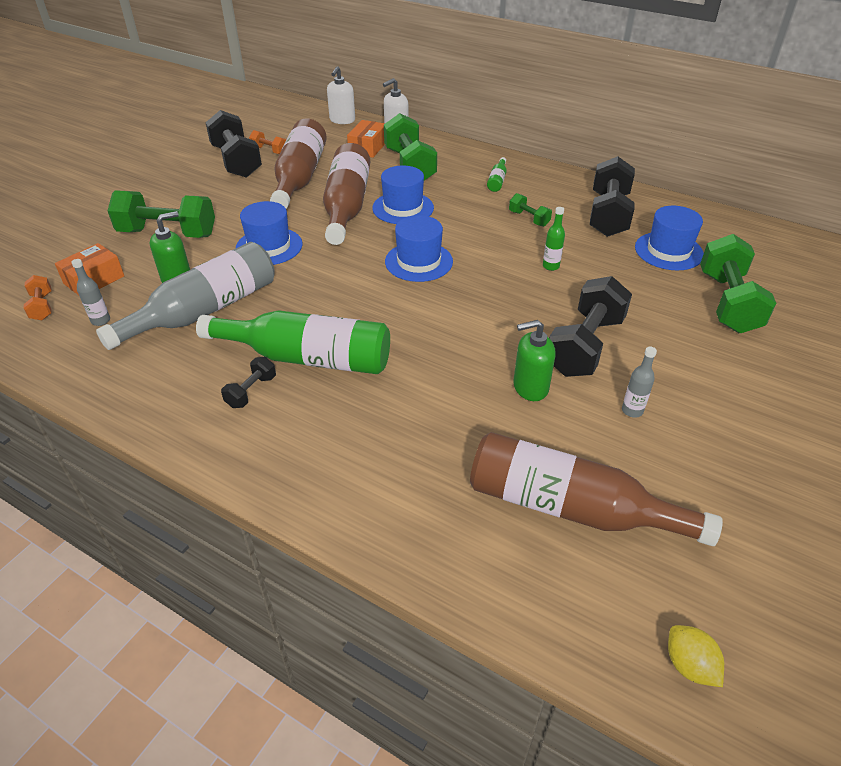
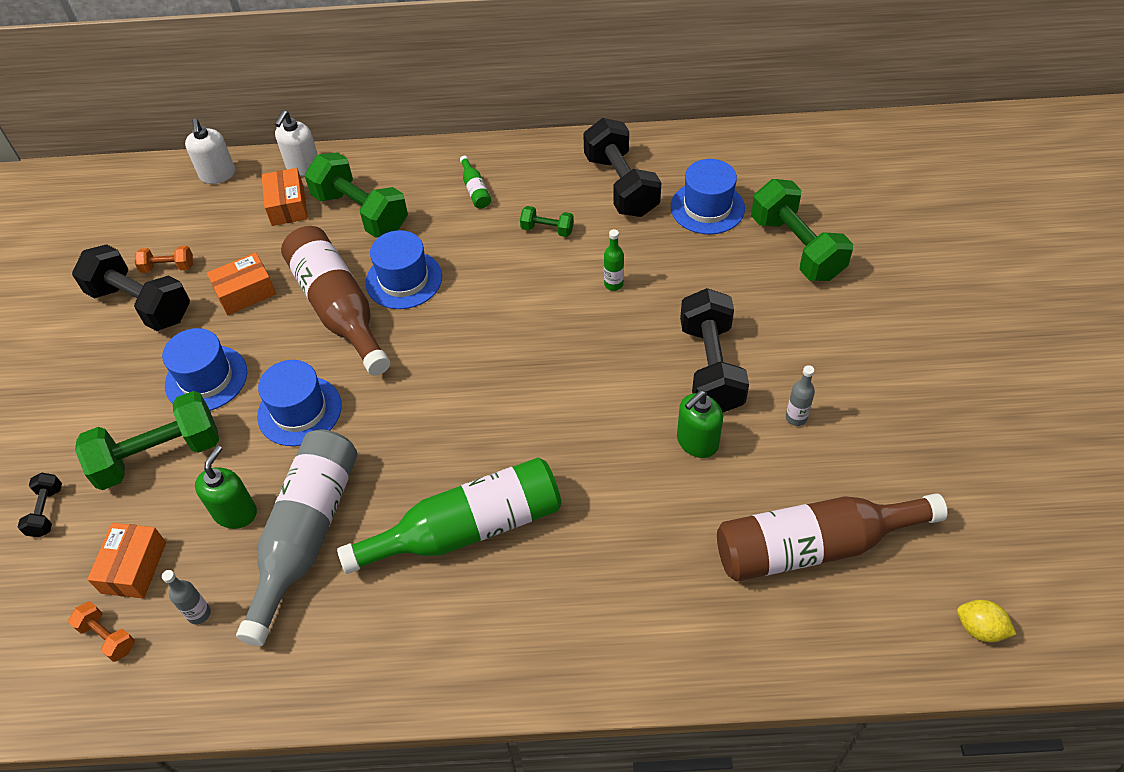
camera: 30 degrees left, 10 degrees up
(251, 391) = (446, 600): black dumbbell -> black dumbbell (46, 511)
(299, 178) = (245, 292): brown bottle -> orange box
(419, 261) = (480, 346): blue hat -> blue hat (206, 378)

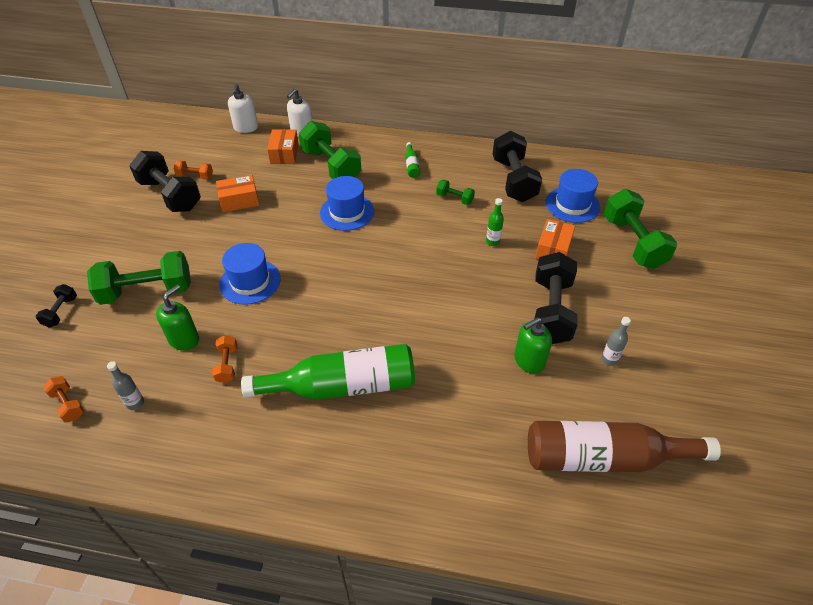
camera: 10 degrees right, 5 degrees down
(134, 567) = (103, 361): orange box -> orange box (553, 249)
(206, 378) = (195, 249): blue hat -> none
(306, 534) = (227, 365): grey bottle -> orange dumbbell
(338, 308) = (297, 222): brown bottle -> none
(979, 628) = (732, 556): yellow lemon -> none

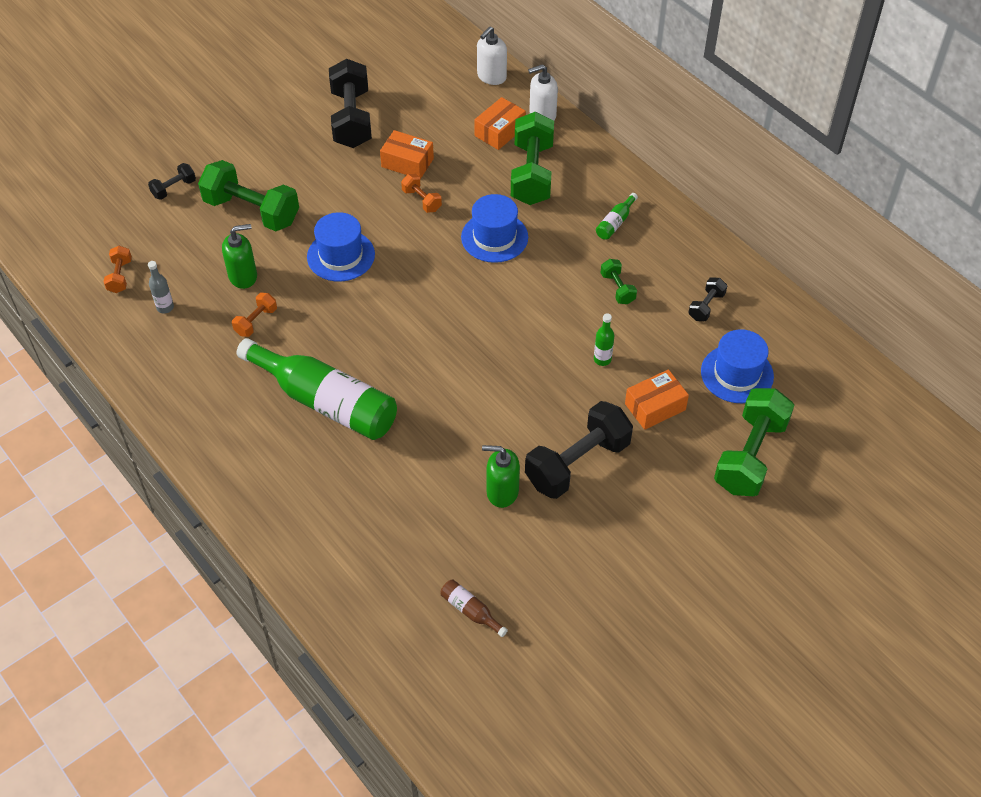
camera: 40 degrees right, 5 degrees up
(195, 176) = (392, 110): orange dumbbell -> orange dumbbell (421, 200)
(513, 180) = (706, 306): black dumbbell -> black dumbbell, size x0.47
(604, 458) = (470, 611): brown bottle -> brown bottle, size x0.40
(609, 359) = (576, 542): grey bottle -> none

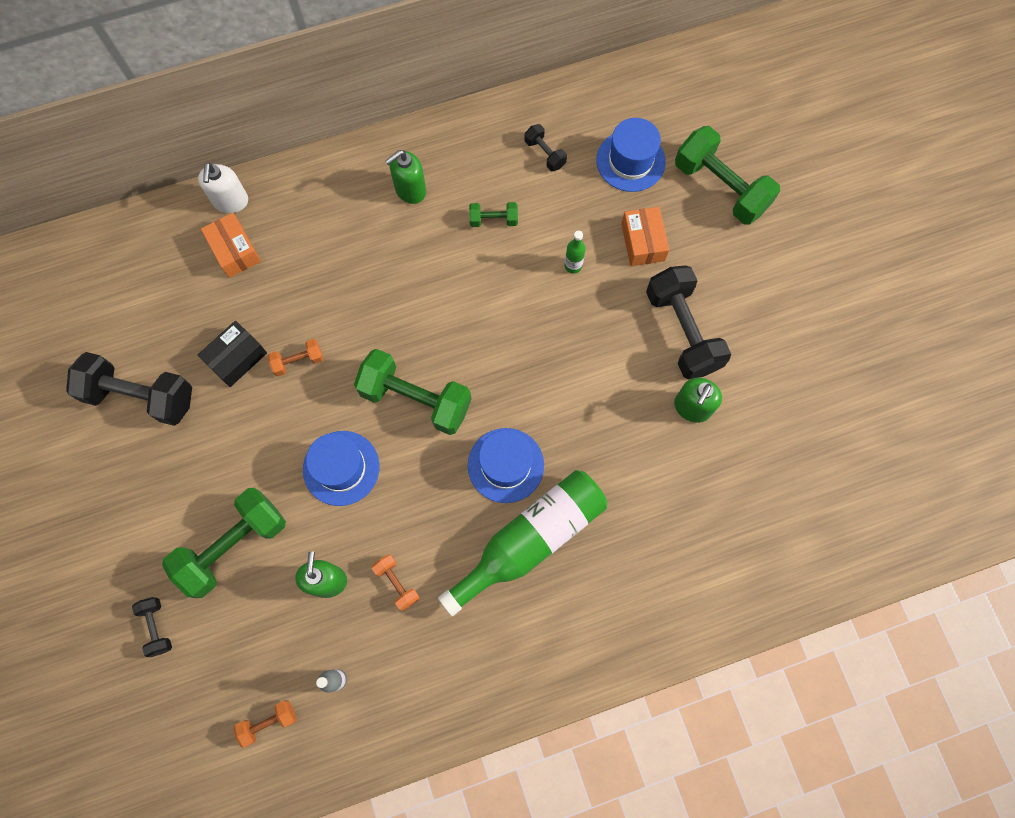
camera: 70 degrees left, 20 degrees up
(120, 276) = (268, 722): orange dumbbell -> orange dumbbell turned 45 degrees counterclockwise
(407, 162) = (236, 358): orange box -> black box
(470, 611) = (809, 478): brown bottle -> none
(491, 76) = (147, 230): white soap dispenser -> none
(494, 237) = (381, 307): blue hat -> blue hat (505, 465)
(532, 174) = (310, 241): green dumbbell -> green dumbbell (416, 399)
(615, 223) = (410, 190): green bottle -> green soap dispenser

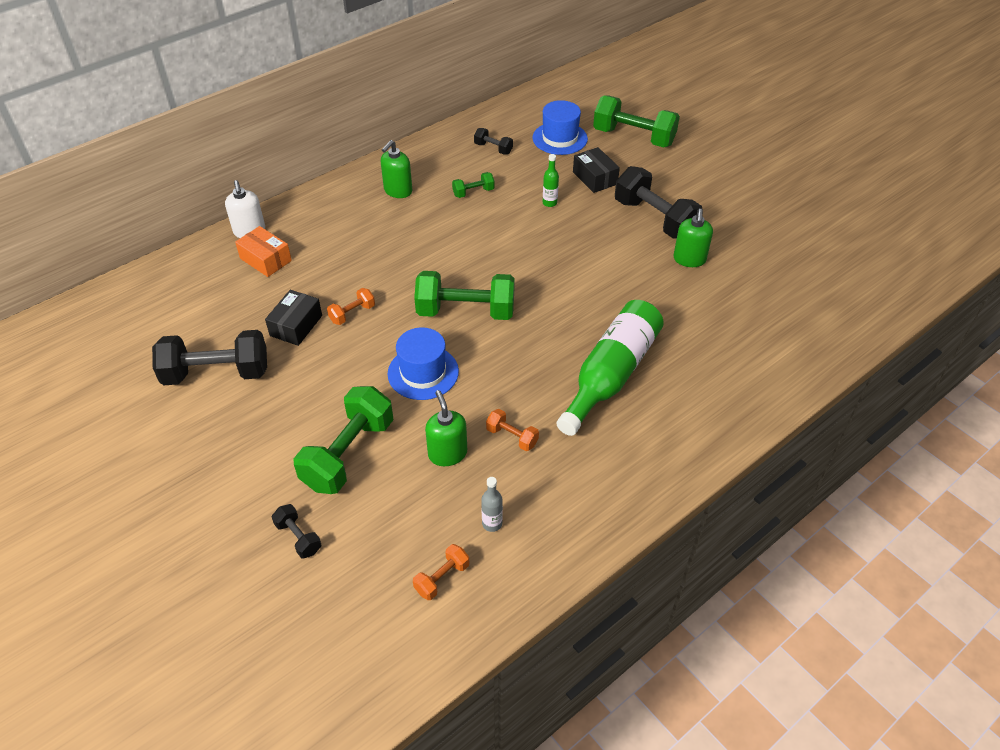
camera: 20 degrees left, 25 degrees down
(505, 465) = (563, 332): blue hat -> none
(642, 242) = (594, 178): orange box -> black box

